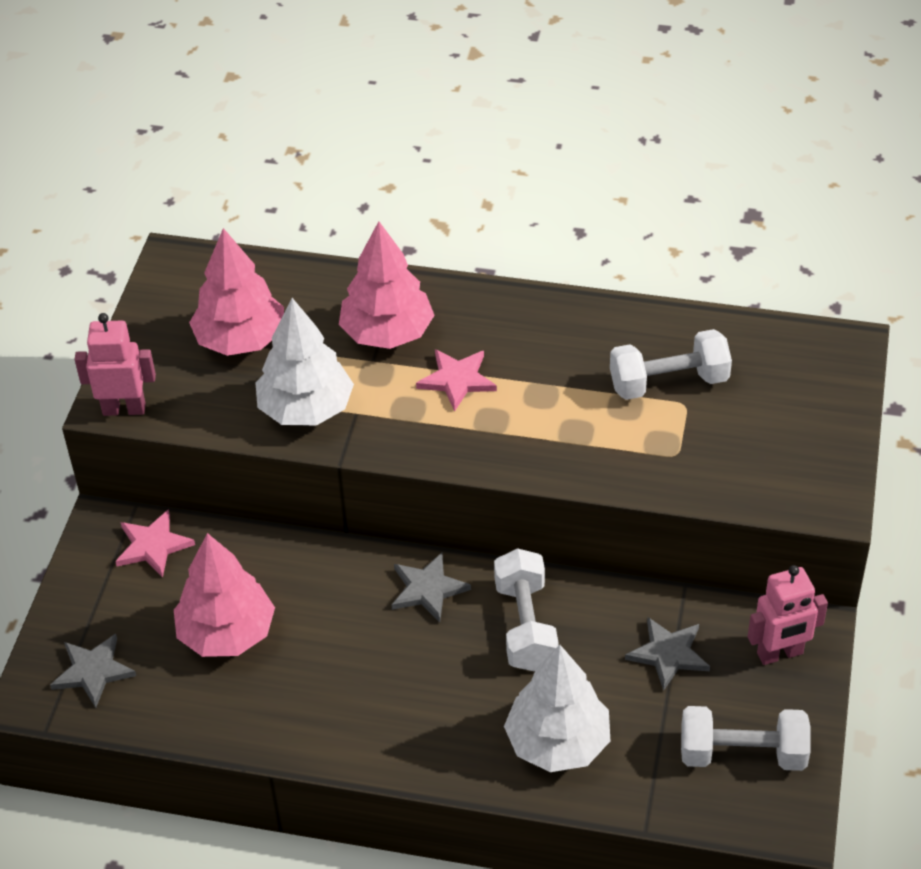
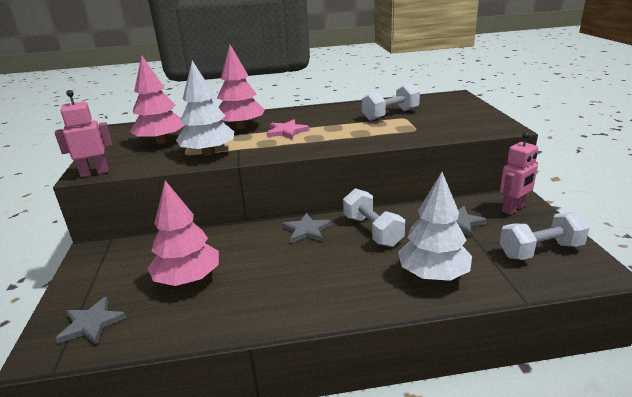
camera: 20 degrees left, 20 degrees down
(153, 546) = (126, 252): pink star -> none

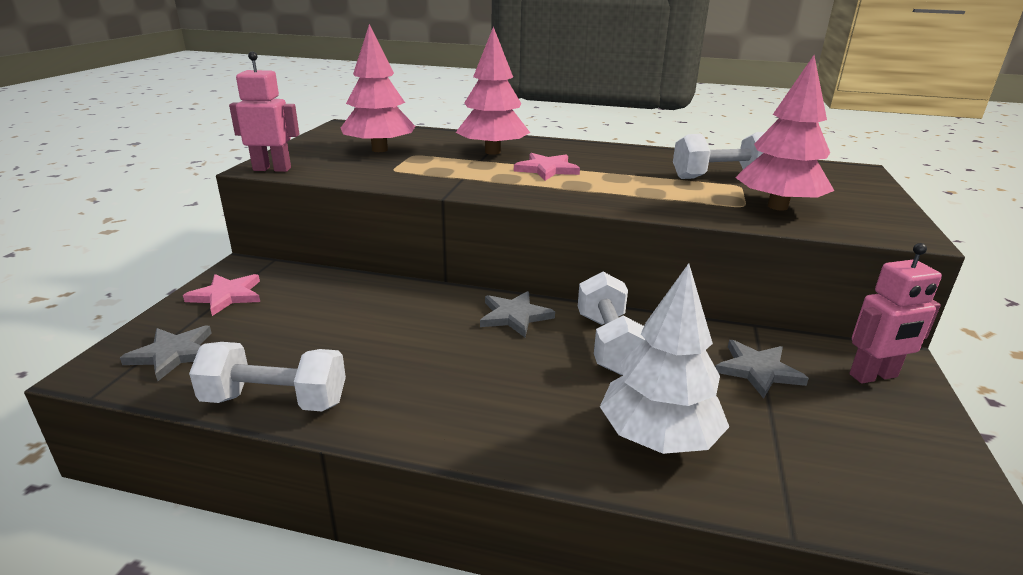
camera: 20 degrees right, 0 degrees up
(97, 273) = (226, 296): none -> pink star
(188, 279) = (318, 334): pink tree -> pink tree (778, 206)
(208, 153) = (421, 175): white tree -> none
(540, 250) = (880, 459): white dumbbell -> white dumbbell (275, 401)

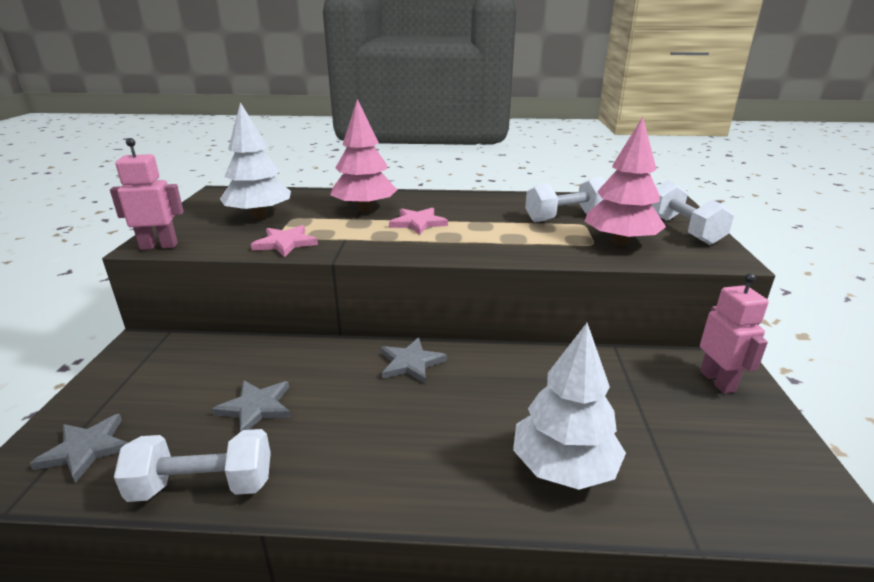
camera: 10 degrees left, 0 degrees up
(226, 296) = (129, 377): pink star -> pink star (285, 243)
(379, 150) = (259, 215): pink tree -> white tree
(608, 343) = (499, 380): white dumbbell -> white dumbbell (683, 230)
(757, 370) = (627, 389): grey star -> grey star (256, 407)
(873, 376) = (718, 381): pink robot -> pink robot turned 75 degrees counterclockwise

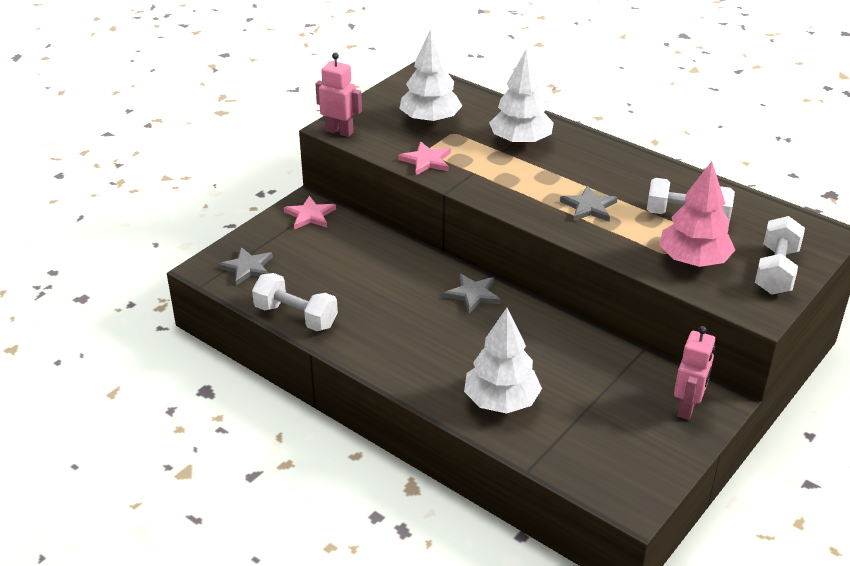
camera: 35 degrees right, 10 degrees up
(256, 407) = (350, 282): grey star -> grey star (589, 207)
(364, 209) = (520, 141): pink tree -> white tree
(418, 223) = (548, 175): pink star -> pink star (310, 215)

